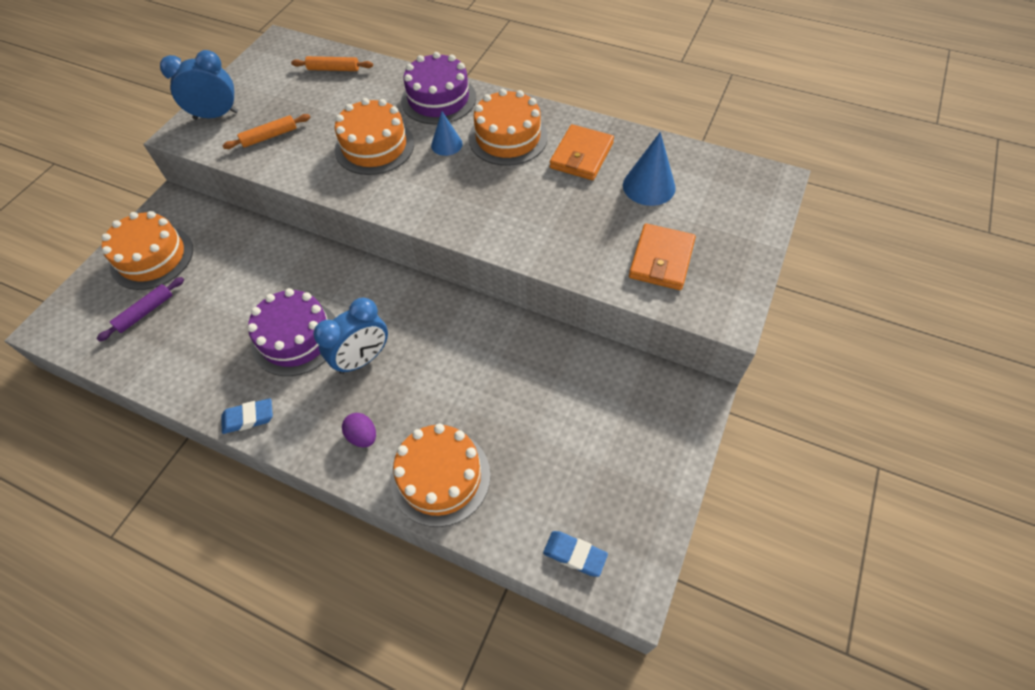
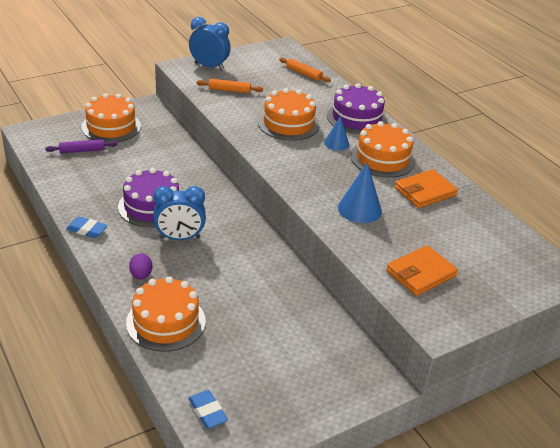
camera: 30 degrees right, 20 degrees down
(649, 186) = (457, 231): blue cone -> blue cone (359, 209)

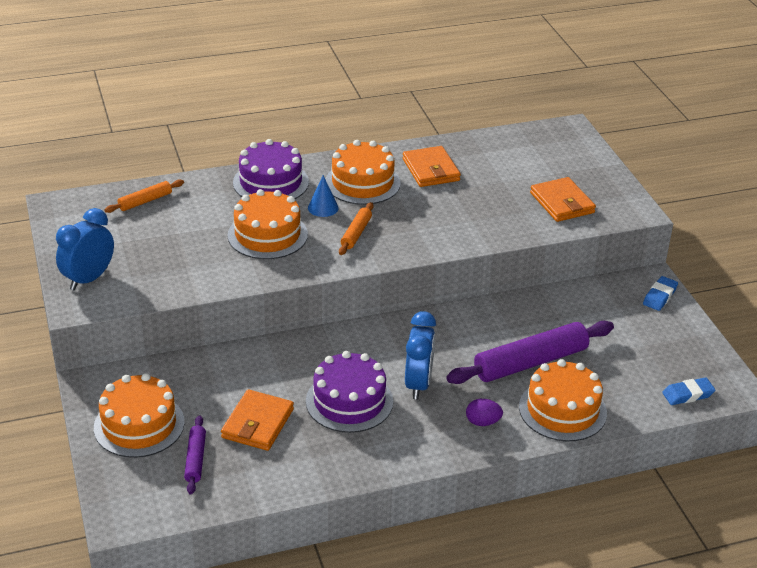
camera: 75 degrees left, 0 degrees up
(87, 230) = (387, 463): blue eraser -> blue eraser (659, 296)
(120, 170) = (258, 423): none -> orange wallet
(224, 299) = (530, 362): none -> purple rolling pin
(229, 90) = (165, 270): orange rolling pin -> orange rolling pin (356, 233)
(359, 209) = (454, 217): blue cone -> none

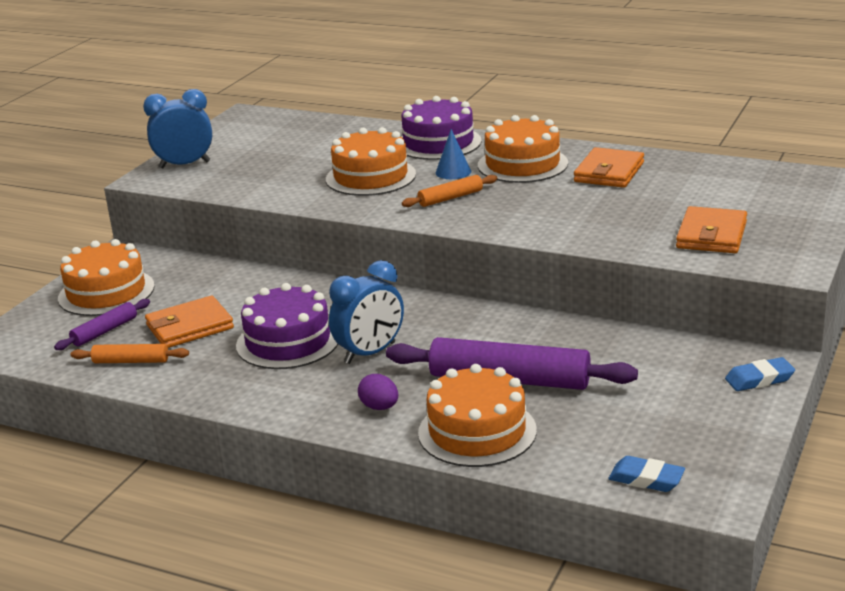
camera: 45 degrees right, 10 degrees down
(145, 201) = (313, 129): orange rolling pin -> orange rolling pin (131, 361)

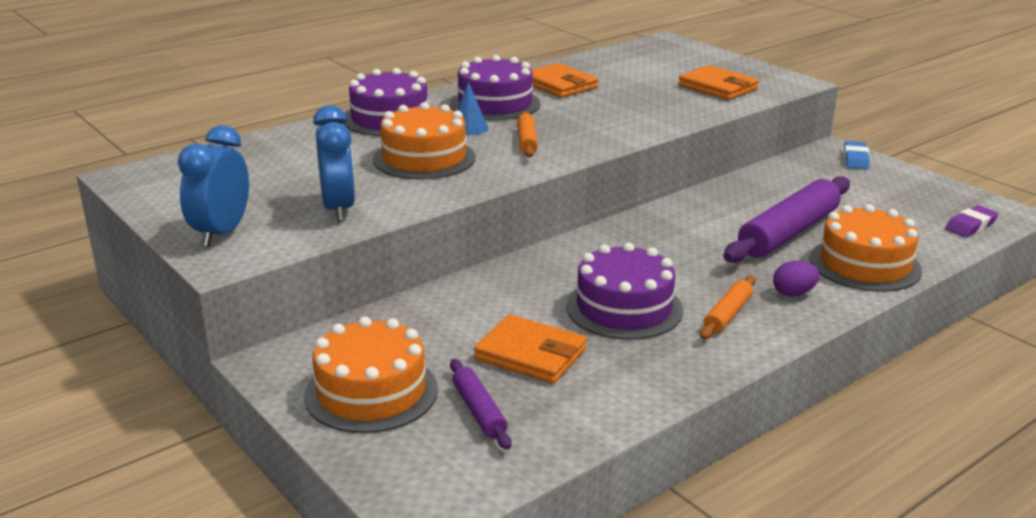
camera: 65 degrees left, 0 degrees up
(131, 361) = (576, 406): orange rolling pin -> orange rolling pin (727, 314)
(190, 327) = (530, 354): orange wallet -> orange wallet turned 60 degrees counterclockwise
(370, 353) = (688, 275): blue clock -> blue clock (339, 209)
(522, 164) = (495, 104): orange cake -> purple cake
(646, 479) = (970, 226): blue eraser -> purple eraser

